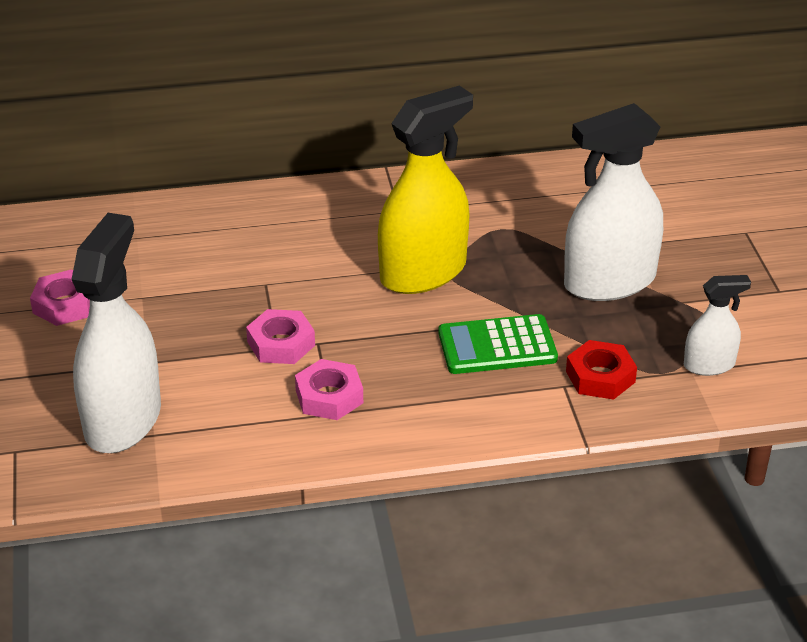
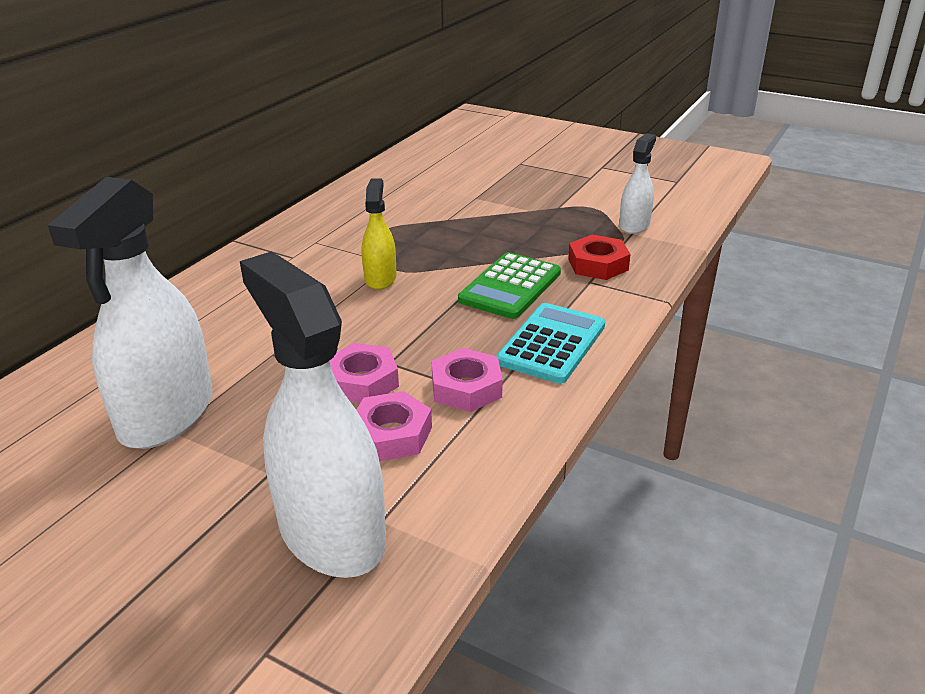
camera: 50 degrees left, 5 degrees down
(65, 304) = (95, 488): pink nut -> pink nut (391, 434)
(423, 272) = (380, 278): yellow spray bottle -> yellow spray bottle, size x0.51
(437, 410) = (551, 344): none -> turquoise calculator
(609, 282) = (502, 220): white spray bottle -> white spray bottle (167, 414)

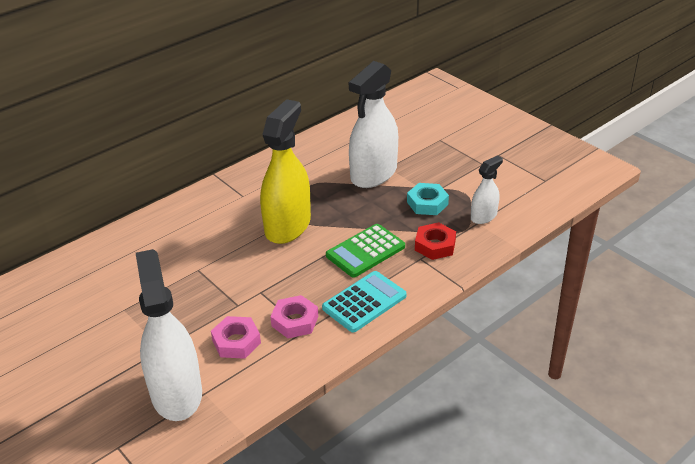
camera: 20 degrees right, 5 degrees up
(167, 414) = (125, 298): white spray bottle -> white spray bottle (373, 174)
(362, 381) = (238, 302): pink nut -> none
(380, 278) = (287, 226): yellow spray bottle -> yellow spray bottle, size x1.96
(553, 224) = (427, 203): none -> turquoise nut

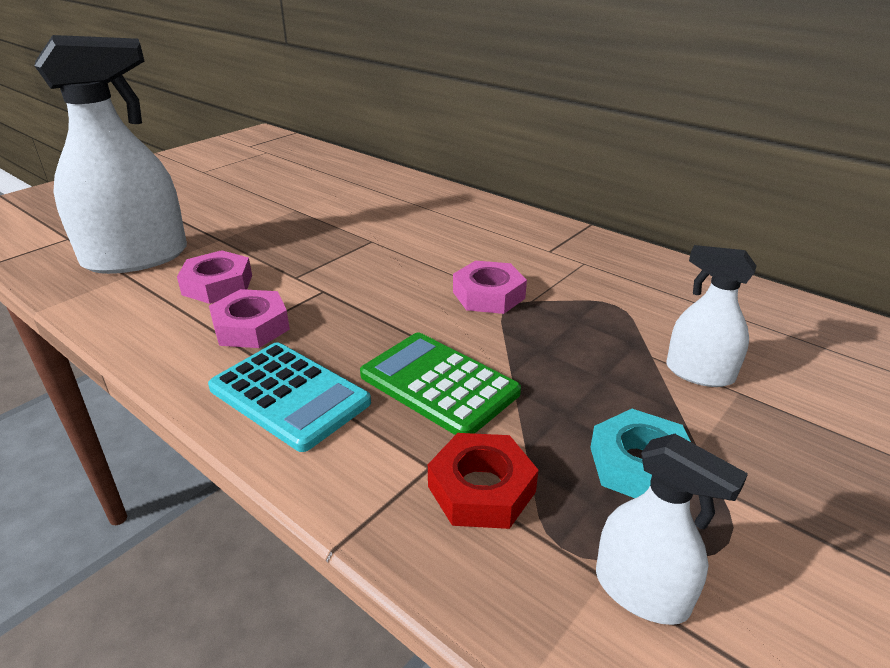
camera: 80 degrees right, 5 degrees down
(287, 226) = (488, 295): yellow spray bottle -> pink nut
(373, 174) = (699, 373): white spray bottle -> white spray bottle, size x0.51

